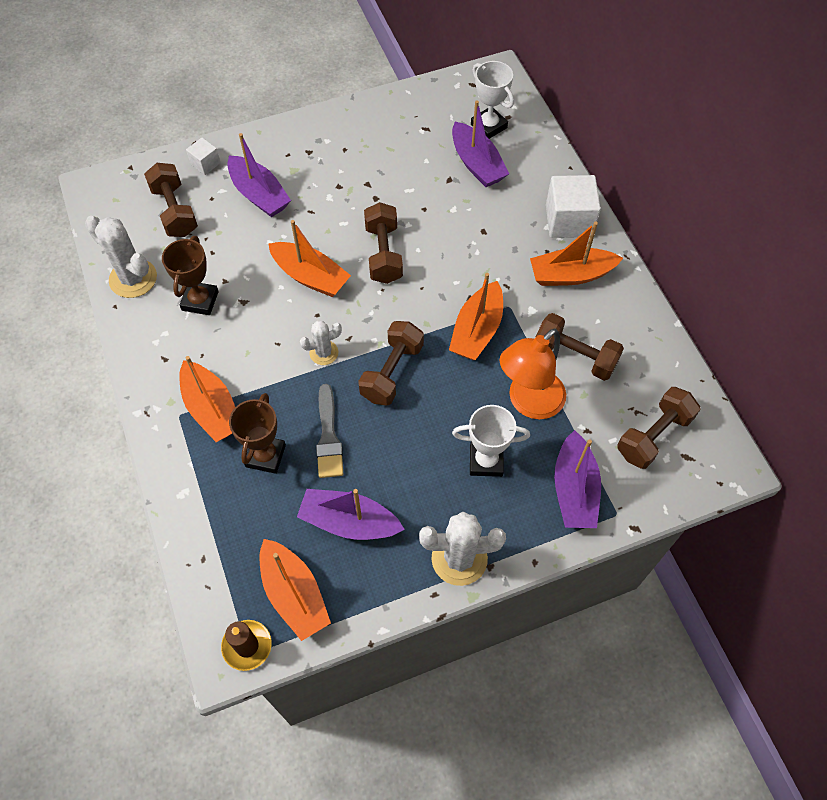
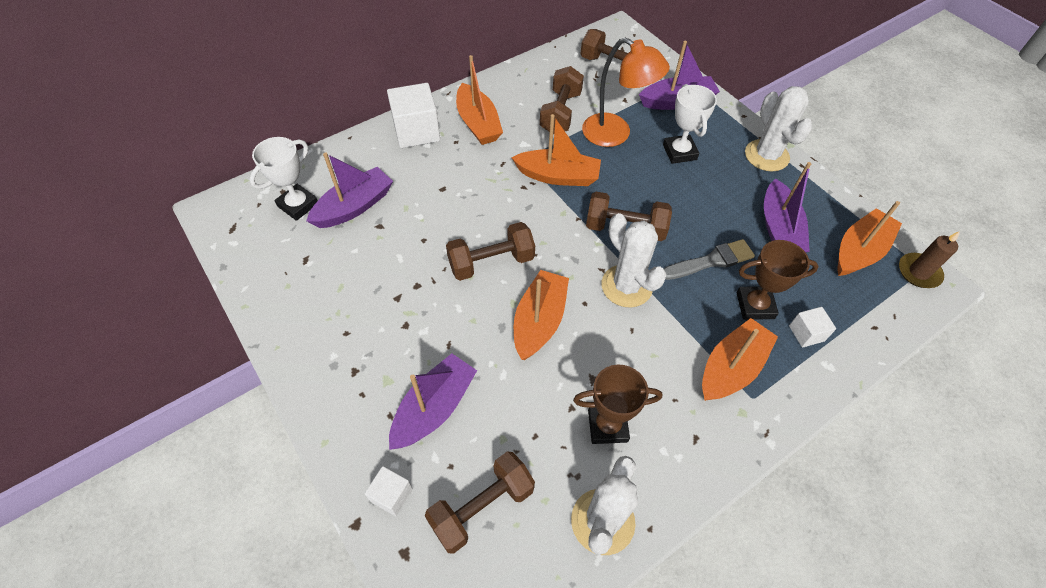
camera: 105 degrees left, 5 degrees down
(220, 489) = (806, 333): none -> white cube
(324, 353) = (626, 286): white cactus -> white cactus, size x1.72

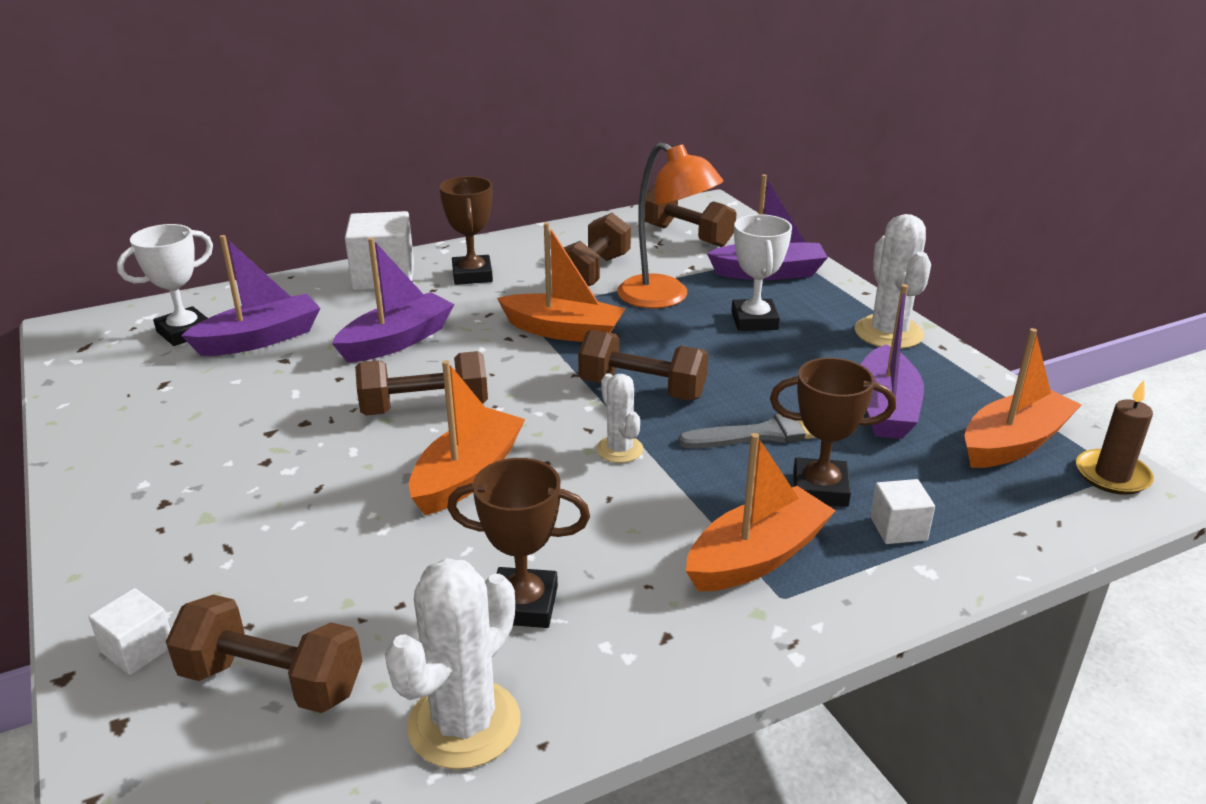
camera: 10 degrees right, 25 degrees down
(434, 408) = (259, 555): purple boat -> purple boat (397, 341)
(478, 123) = (472, 275): orange boat -> brown trophy
(482, 507) = (272, 681): brown dumbbell -> brown dumbbell turned 45 degrees clockwise
(626, 286) = (619, 449): white cactus -> white cactus, size x0.58

